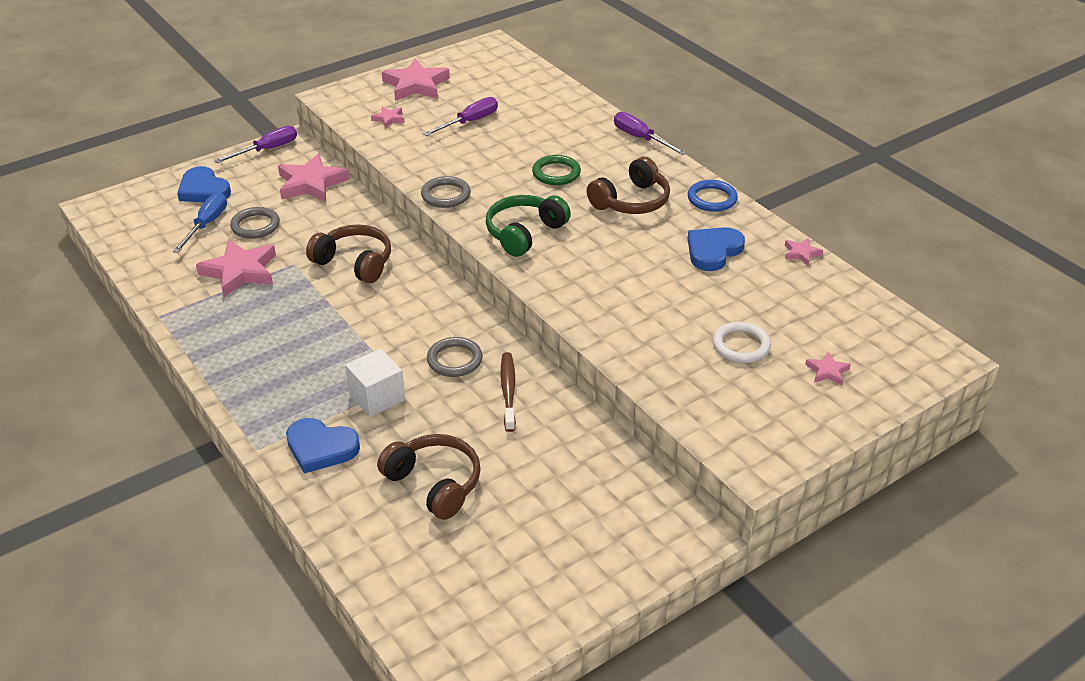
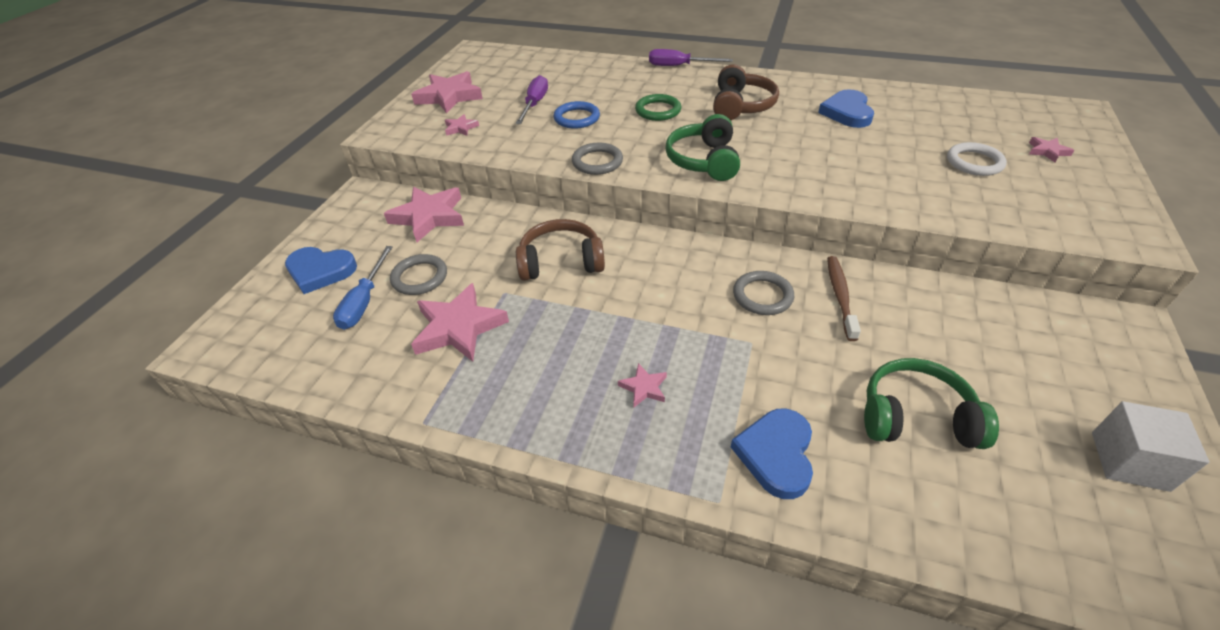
camera: 35 degrees left, 5 degrees up
(206, 224) = (364, 301): blue screwdriver -> blue screwdriver turned 150 degrees counterclockwise
(267, 150) = (347, 208): purple screwdriver -> none
(321, 448) = (776, 454): blue heart -> blue heart turned 120 degrees clockwise
(377, 397) = (751, 369): white cube -> white cube (1129, 461)
(434, 483) = (916, 417): brown headphones -> green headphones
(508, 391) = (840, 296): brown toothbrush -> brown toothbrush turned 45 degrees clockwise
(712, 199) = (788, 82): blue ring -> blue ring (577, 118)
(801, 253) = (897, 90): pink star -> pink star (644, 387)

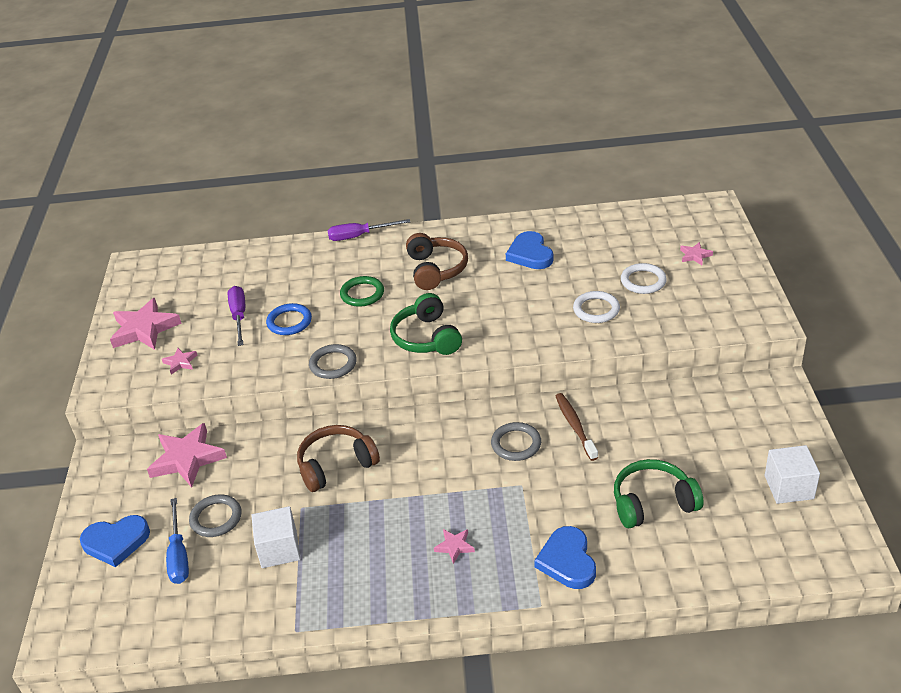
camera: 20 degrees left, 5 degrees down
(459, 327) = (279, 549): pink star -> white cube
(907, 177) = (596, 309): none -> white ring

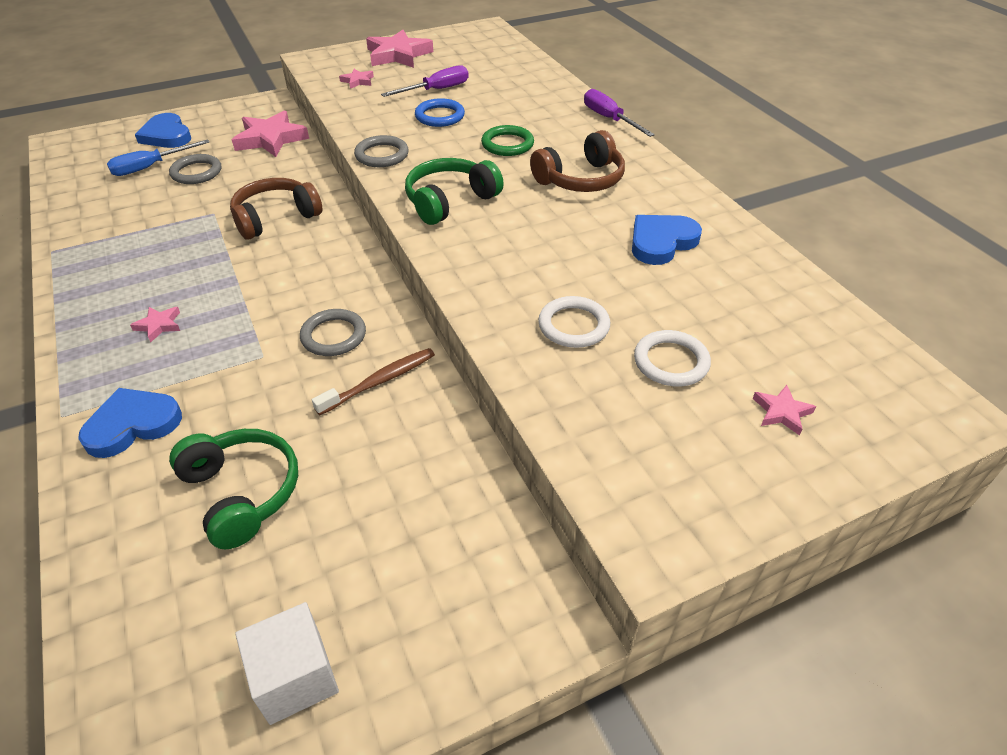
camera: 65 degrees right, 5 degrees up
(279, 549) = (157, 215): white cube -> none
(336, 465) = (275, 218): brown headphones -> brown headphones turned 75 degrees counterclockwise

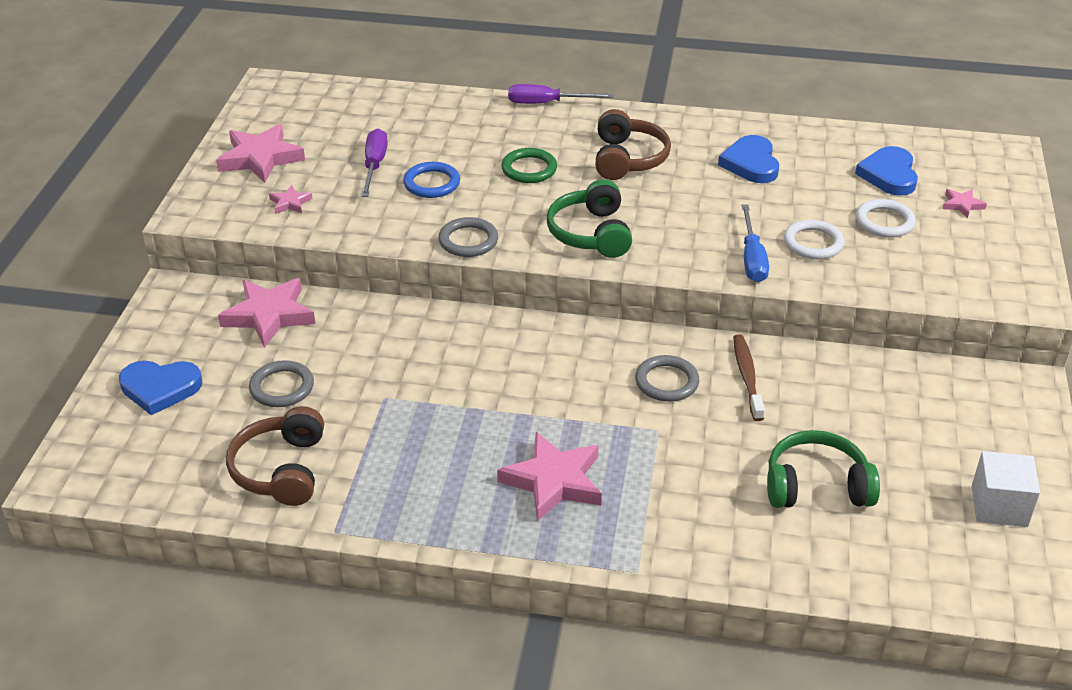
camera: 55 degrees left, 5 degrees down
(132, 425) = (687, 528): blue heart -> blue heart (889, 175)
(151, 167) = (226, 418): blue screwdriver -> blue screwdriver (752, 258)
(159, 325) = (553, 481): pink star -> pink star, size x2.10
(275, 218) = (441, 359): brown headphones -> brown headphones (281, 470)

